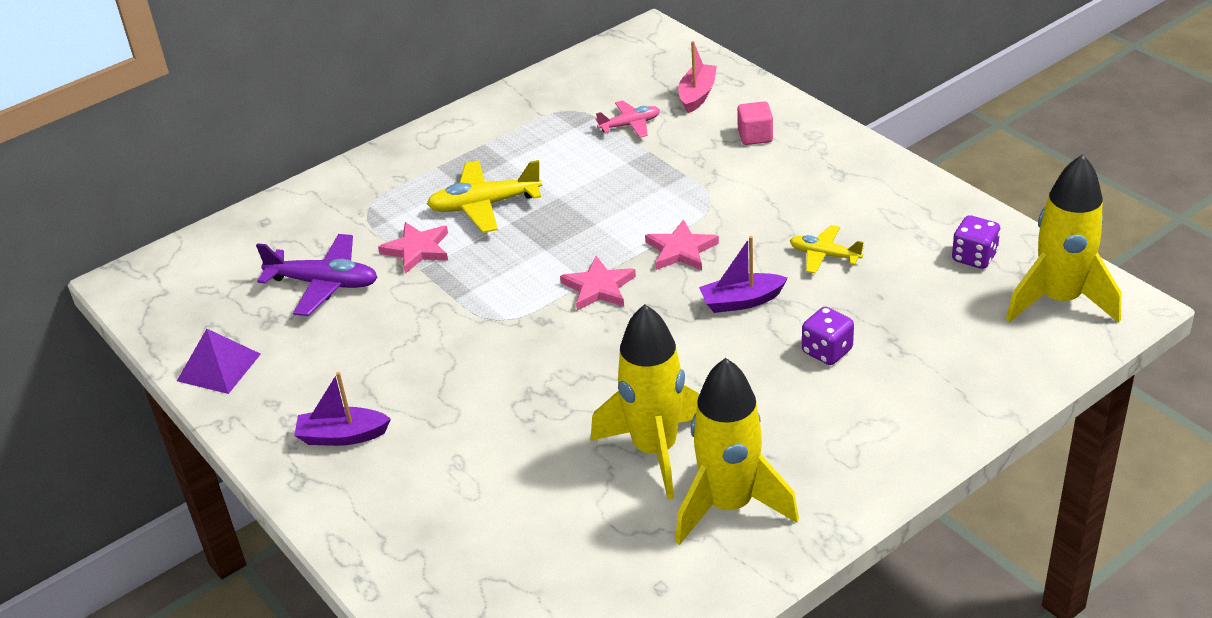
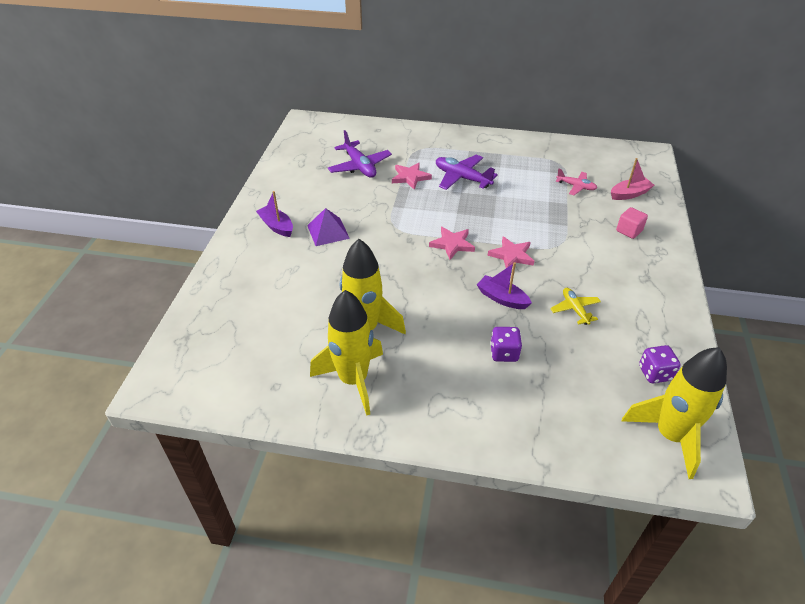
camera: 45 degrees right, 5 degrees up
(219, 367) = (282, 171): purple pyramid -> purple pyramid (328, 232)
(484, 205) = (462, 178): yellow plane -> purple plane

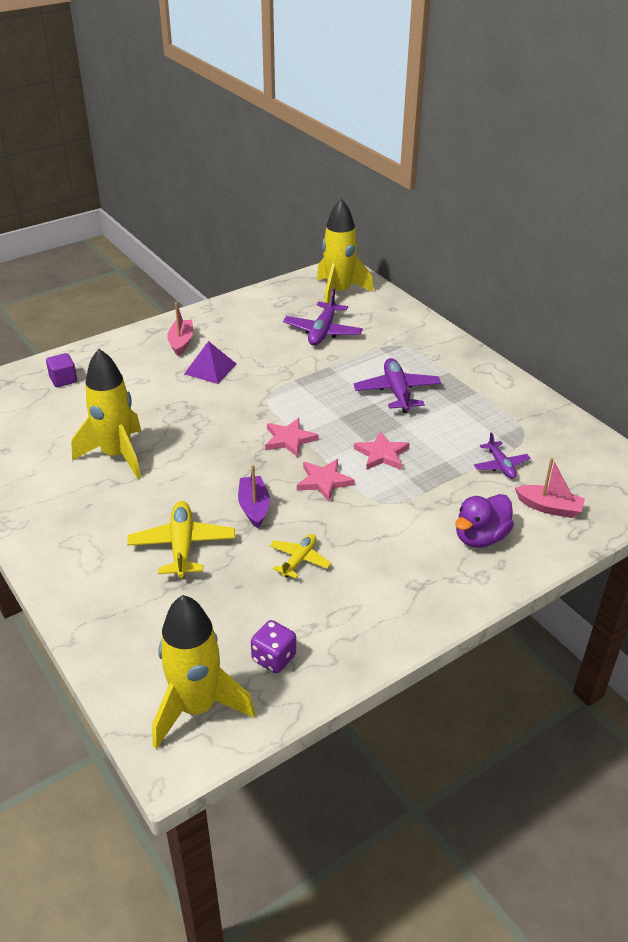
camera: 45 degrees right, 5 degrees down
(231, 306) = (63, 380): none -> purple cube
(277, 226) = (181, 342): purple boat -> pink boat
(353, 380) = (53, 482): yellow rocket -> yellow rocket (338, 293)
(410, 177) = (350, 365): pink star -> pink star (381, 454)
(504, 353) = (182, 546): purple dice -> yellow plane
(576, 186) = (500, 465): pink plane -> purple plane
(629, 231) = (480, 537): pink cube -> purple duck

